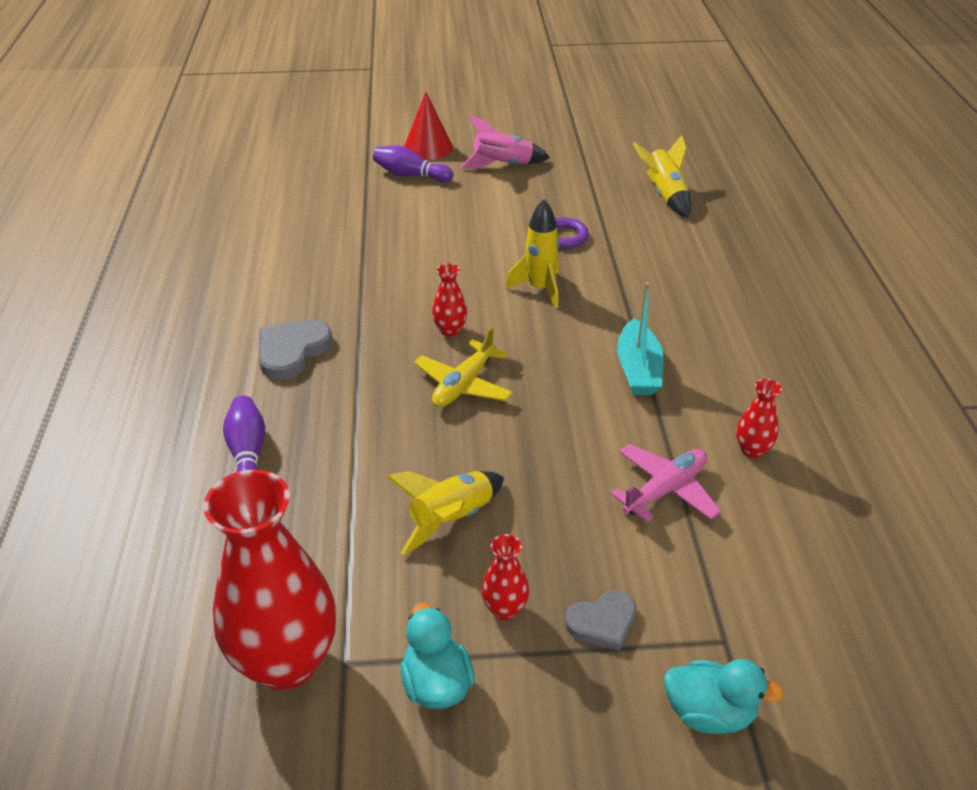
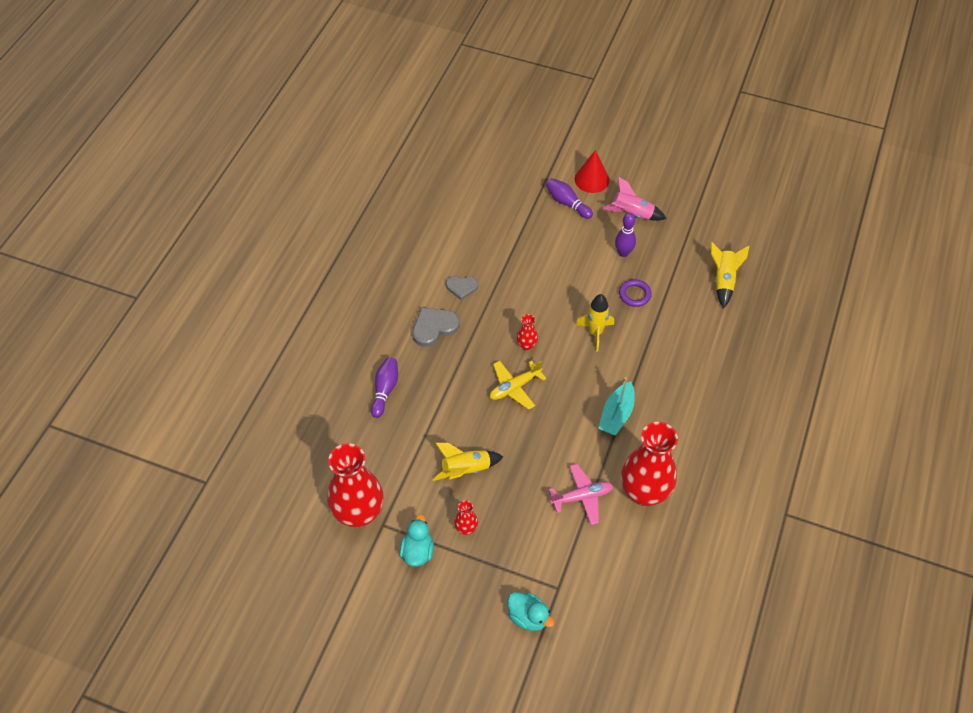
camera: 25 degrees right, 15 degrees up
(518, 202) = (623, 253): none -> purple bowling pin
(602, 622) = (507, 554): grey heart -> grey heart (461, 287)
(752, 450) = (644, 492): red vase -> red vase, size x2.33

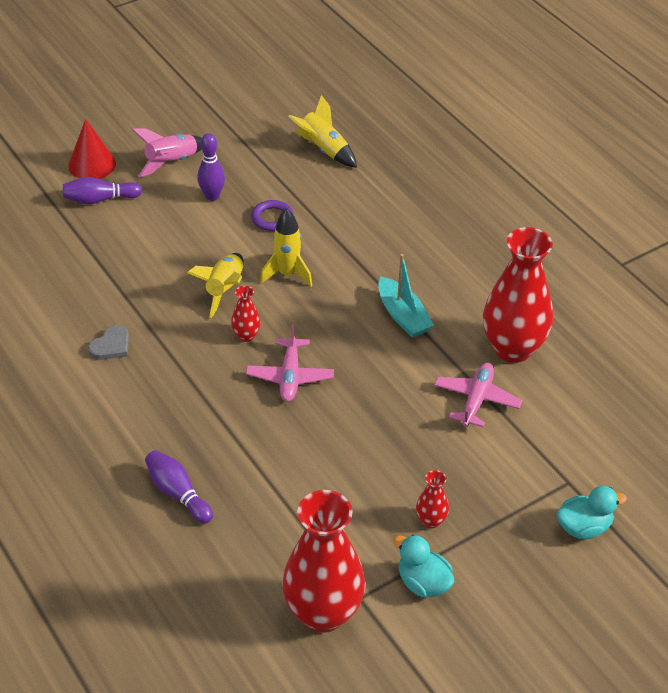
camera: 55 degrees left, 10 degrees down
(434, 327) = (139, 400): grey heart -> none
(466, 470) = (356, 478): yellow rocket -> yellow rocket (224, 289)
(514, 387) = (290, 376): yellow plane -> pink plane

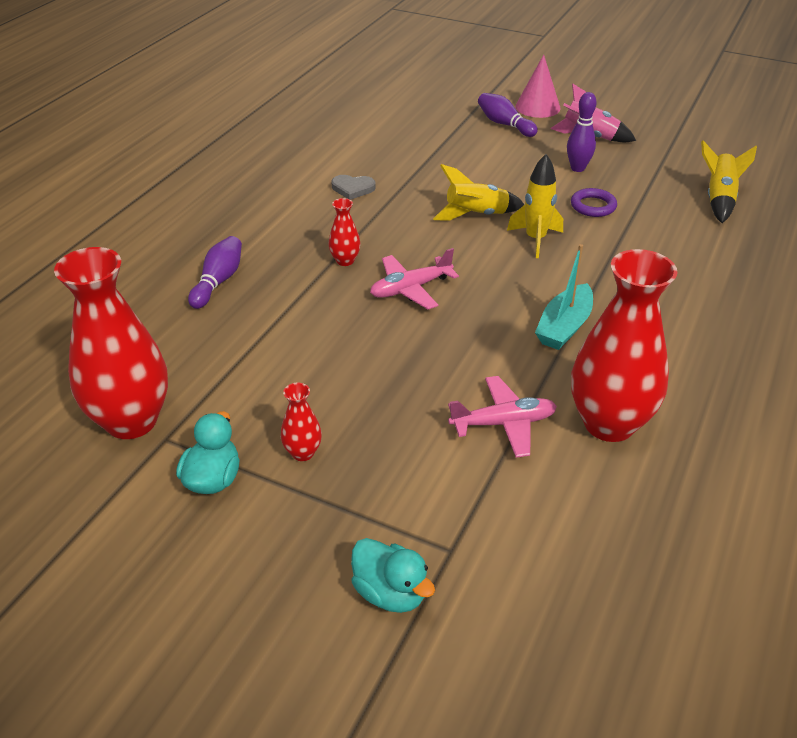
camera: 60 degrees right, 5 degrees down
(92, 164) = (537, 107): red cone -> pink cone
(246, 336) = (434, 247): red vase -> red vase (345, 261)

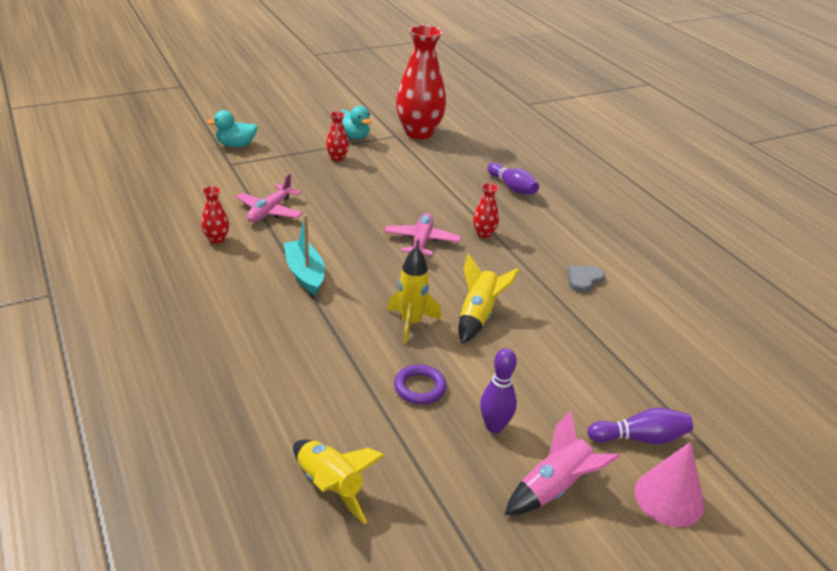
camera: 125 degrees right, 5 degrees down
(609, 423) = (217, 239): red vase -> red vase, size x0.43

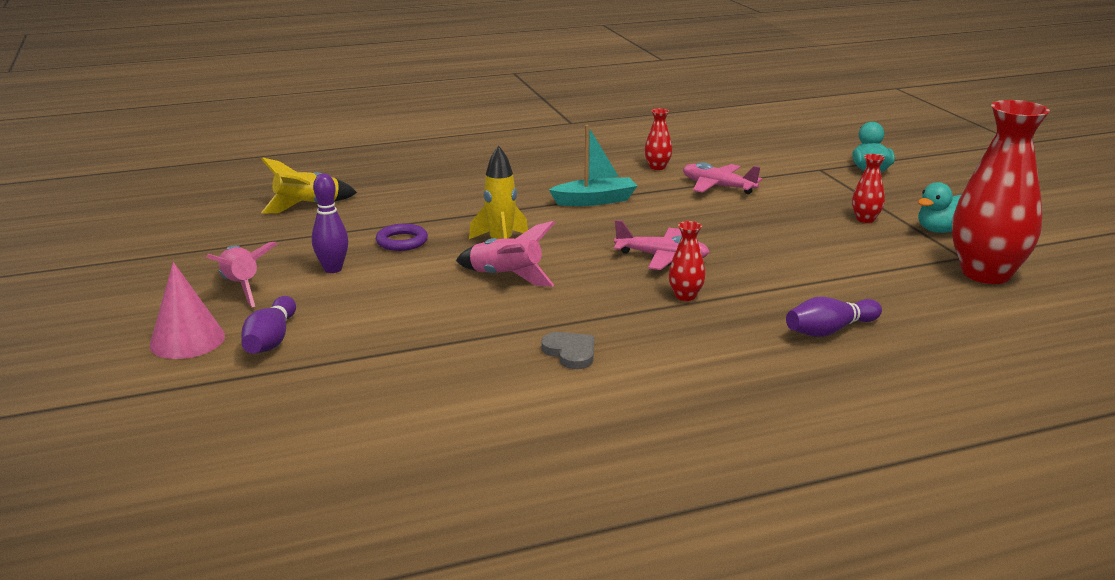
camera: 100 degrees right, 10 degrees down
(478, 315) = (506, 277): yellow rocket -> pink rocket

